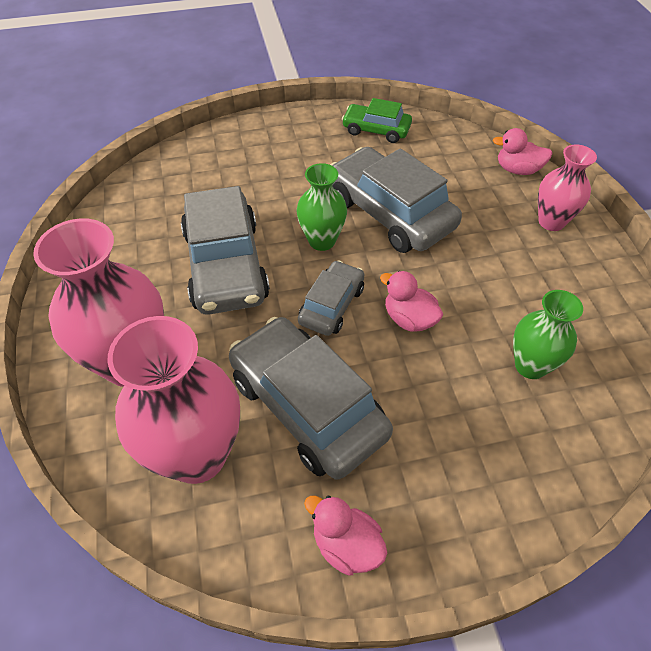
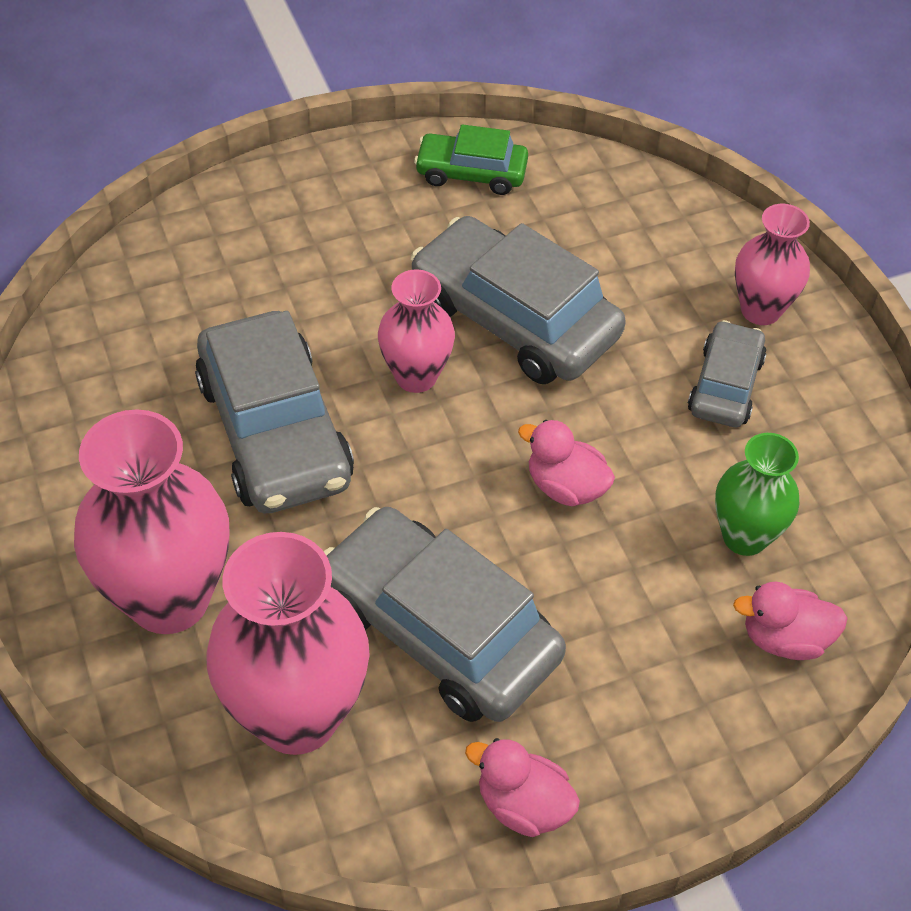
camera: 10 degrees left, 0 degrees up
(322, 241) = (416, 376): green vase -> pink vase
(331, 305) = (448, 478): grey car -> grey car (725, 385)
(517, 170) = (703, 226): pink duck -> pink duck (784, 639)

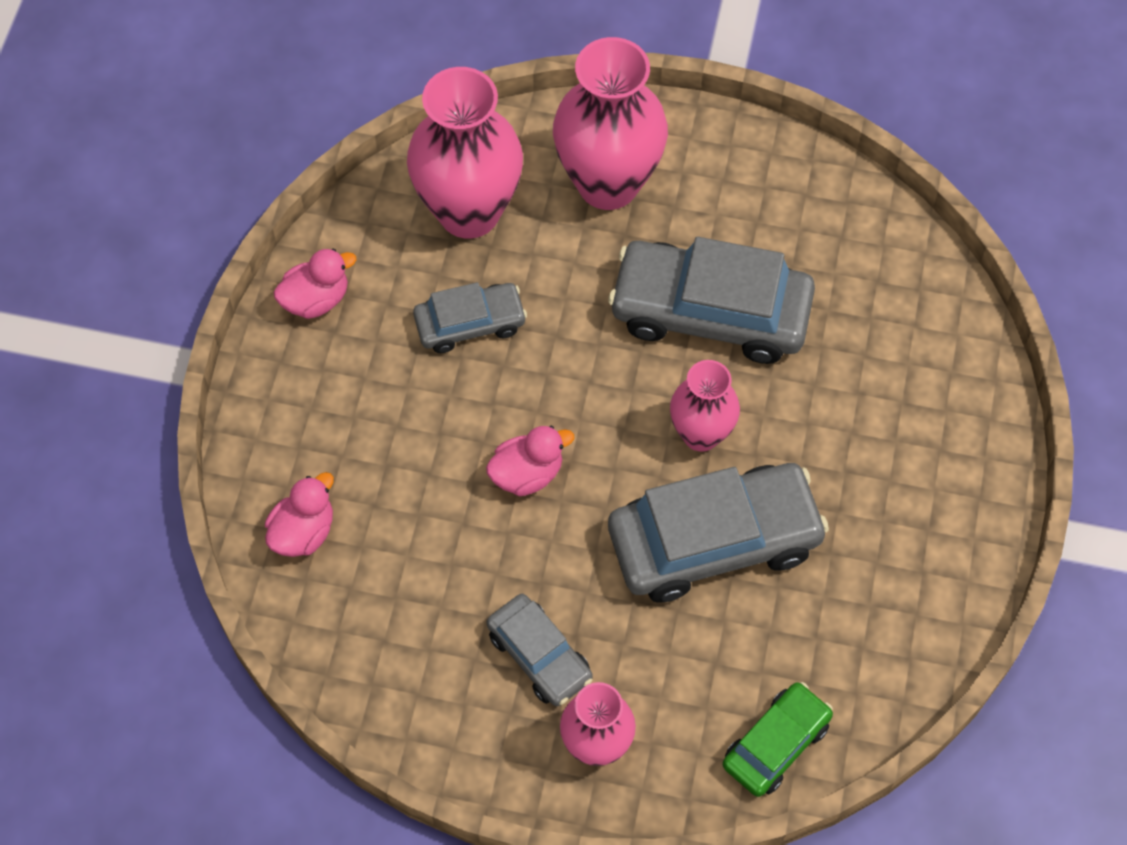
camera: 125 degrees right, 10 degrees up
(439, 630) = (470, 323): grey car -> grey car, size x0.55
(471, 173) = (910, 613): green car -> green car (776, 744)
(744, 537) = (398, 566): green vase -> none

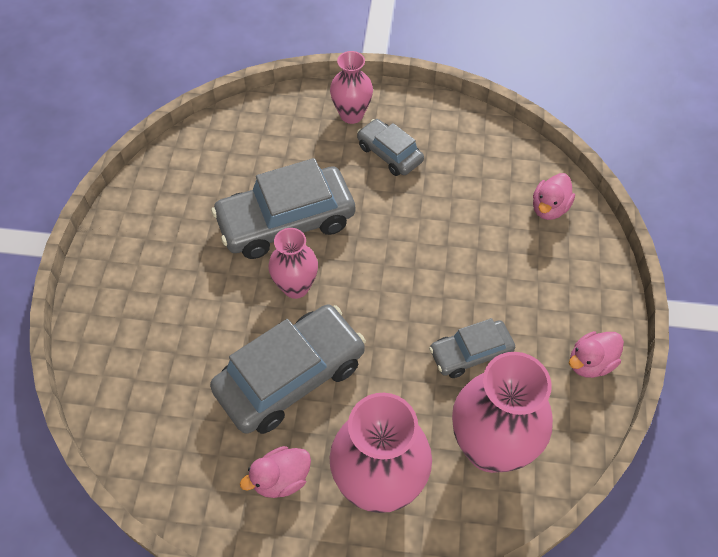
camera: 175 degrees right, 5 degrees down
(527, 474) = (412, 253): pink duck -> pink duck (281, 479)
(710, 312) = (290, 376): grey car -> grey car turned 45 degrees counterclockwise
(776, 744) = (250, 122): green car -> none

